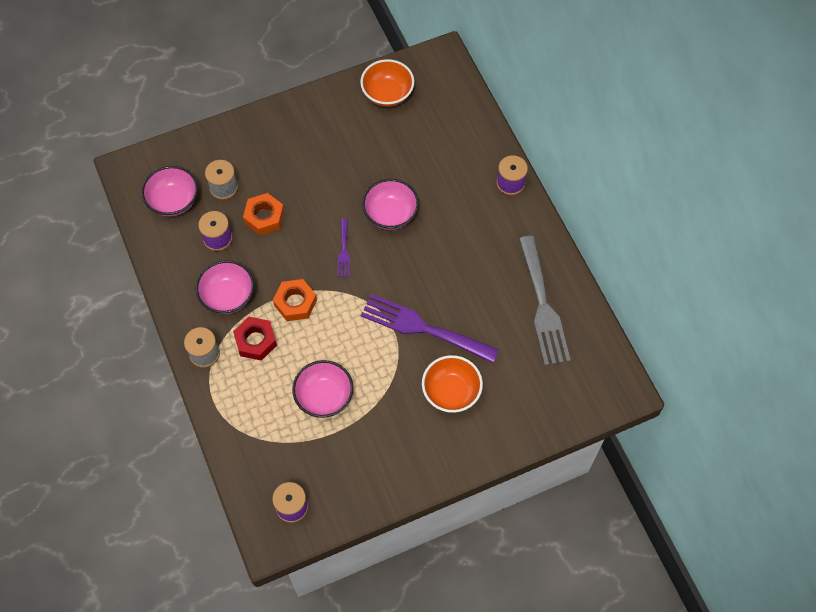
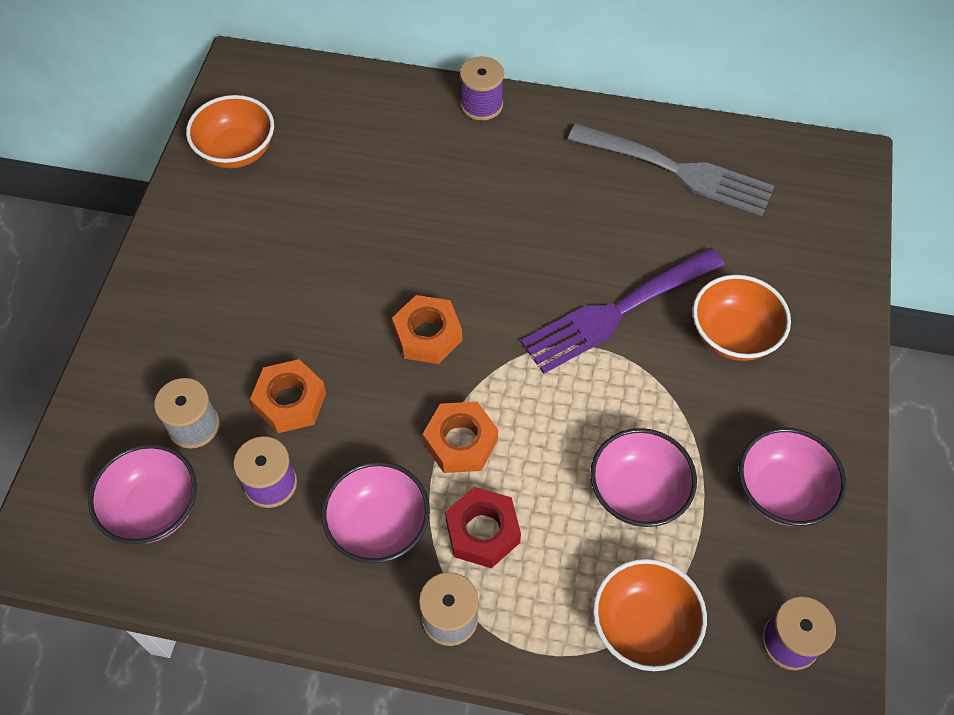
camera: 55 degrees left, 5 degrees down
(256, 437) = (643, 626): none -> orange bowl
(344, 251) = (427, 335): purple fork -> orange nut
(390, 214) = (417, 250): pink bowl -> pink bowl (781, 491)

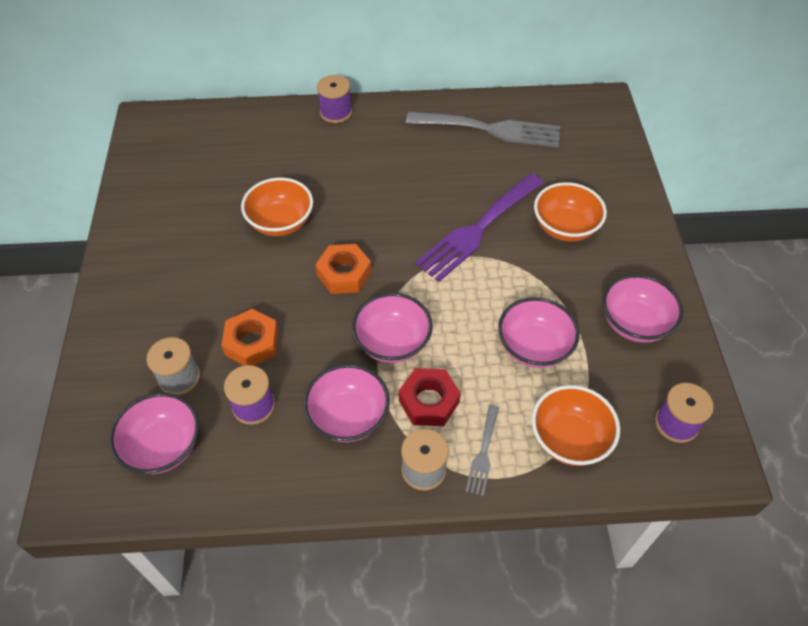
camera: 15 degrees left, 5 degrees down
(237, 151) = (158, 177): orange bowl -> orange bowl (281, 222)
(460, 442) = (392, 342): orange nut -> pink bowl
(529, 616) = (483, 453): none -> grey fork

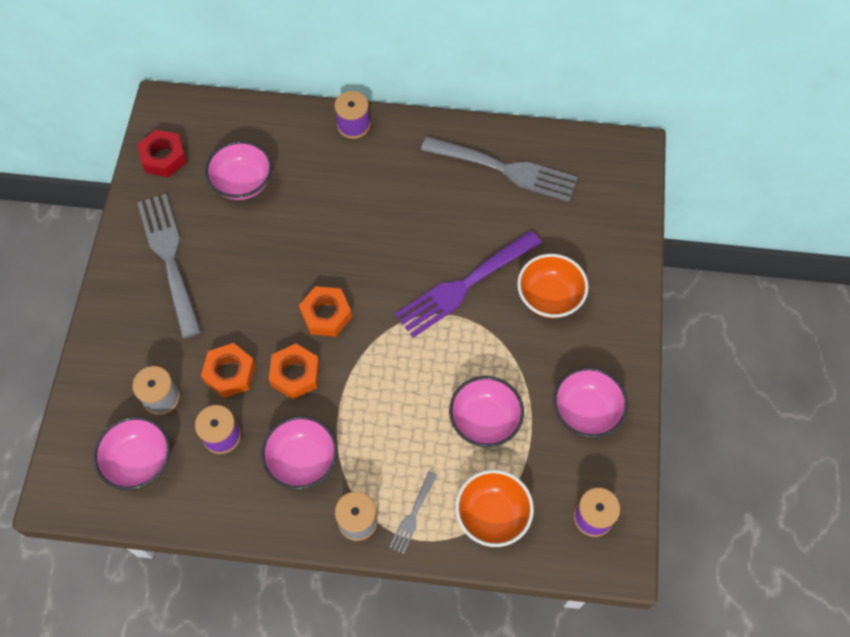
camera: 10 degrees right, 10 degrees up
(169, 246) = (169, 258): none -> grey fork
(281, 222) = (277, 248): orange bowl -> none
(323, 333) = (295, 374): none -> orange nut
(392, 342) = (356, 394): pink bowl -> pink bowl (242, 183)
(429, 401) = (376, 458): red nut -> red nut (164, 157)

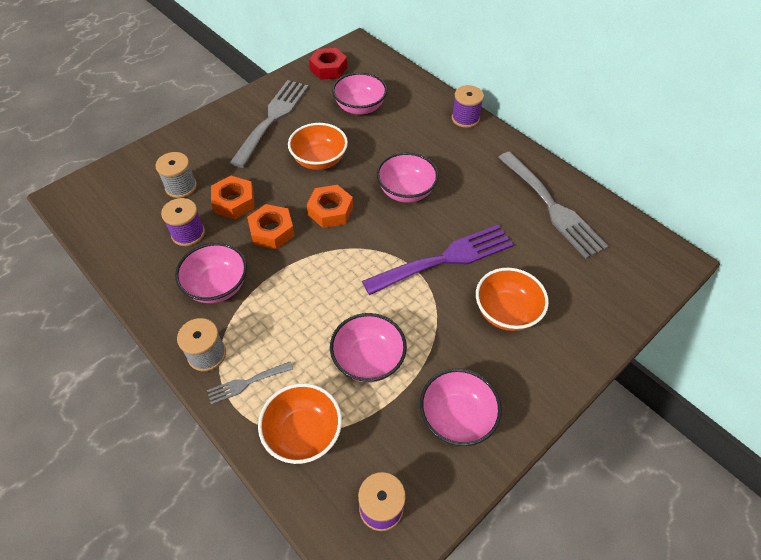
camera: 40 degrees right, 10 degrees down
(139, 461) = (128, 212): pink bowl -> pink bowl (406, 191)
(263, 270) = (319, 160): none -> orange bowl
(464, 286) = (445, 259): purple fork -> purple fork turned 150 degrees clockwise

